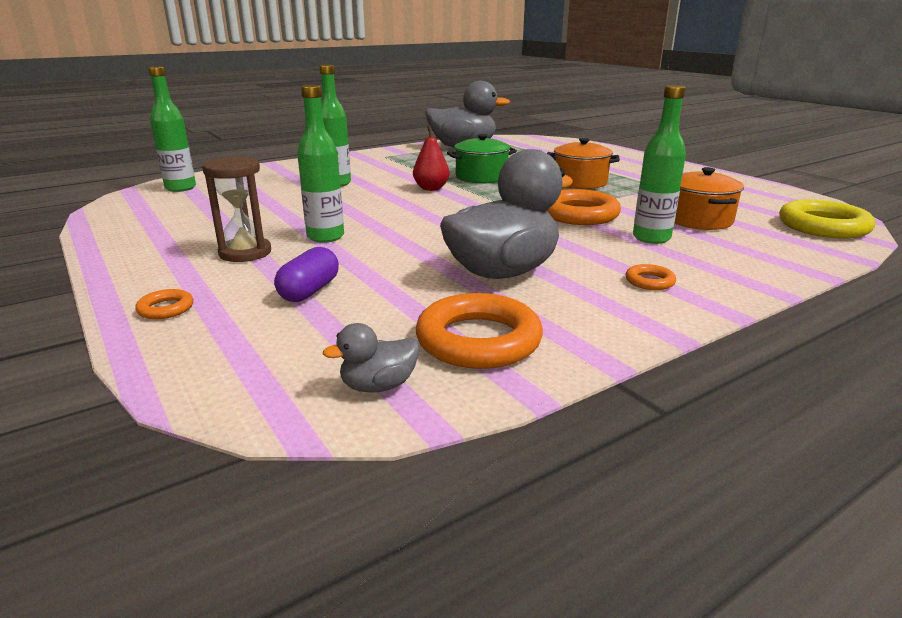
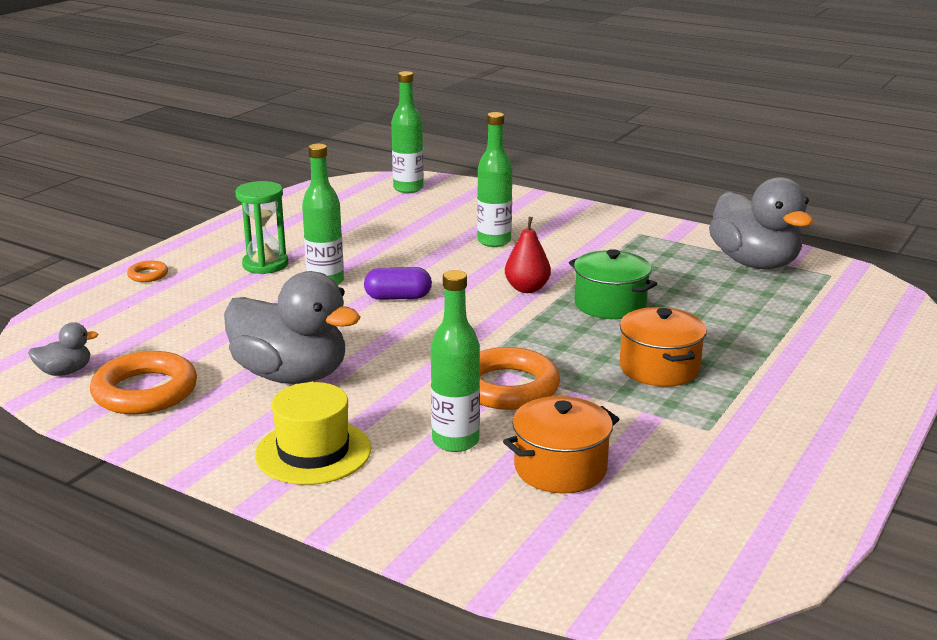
camera: 65 degrees right, 0 degrees up
(245, 253) = (265, 265): brown hourglass -> green hourglass
(309, 291) = (202, 310): purple capsule -> purple capsule (398, 297)
(378, 386) = (65, 372): grey duck -> grey duck turned 120 degrees clockwise
(649, 281) = (313, 452): orange ring -> yellow hat
(823, 226) = (622, 571): yellow ring -> none

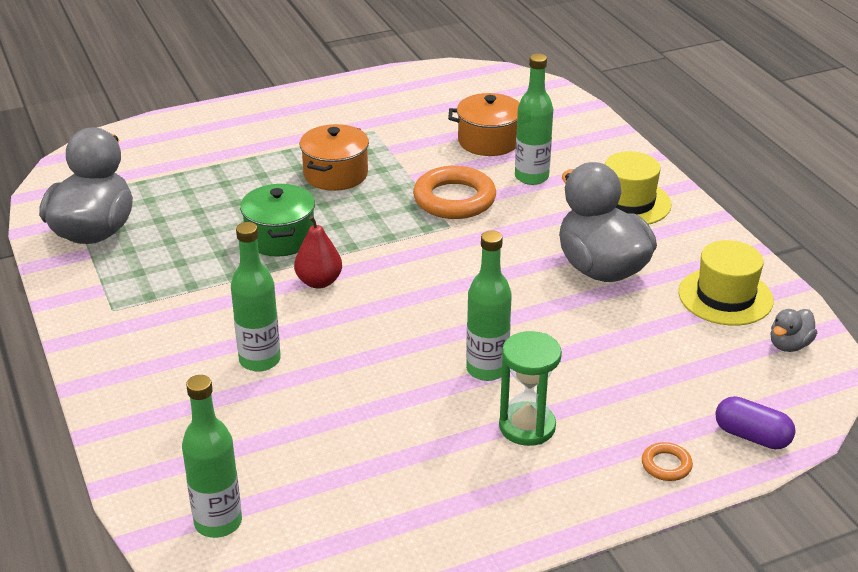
camera: 145 degrees left, 10 degrees up
(65, 372) = (789, 345): grey duck -> grey duck turned 60 degrees counterclockwise
(145, 391) = (725, 297): orange ring -> yellow hat
(398, 297) = (440, 318): purple capsule -> purple capsule (752, 436)

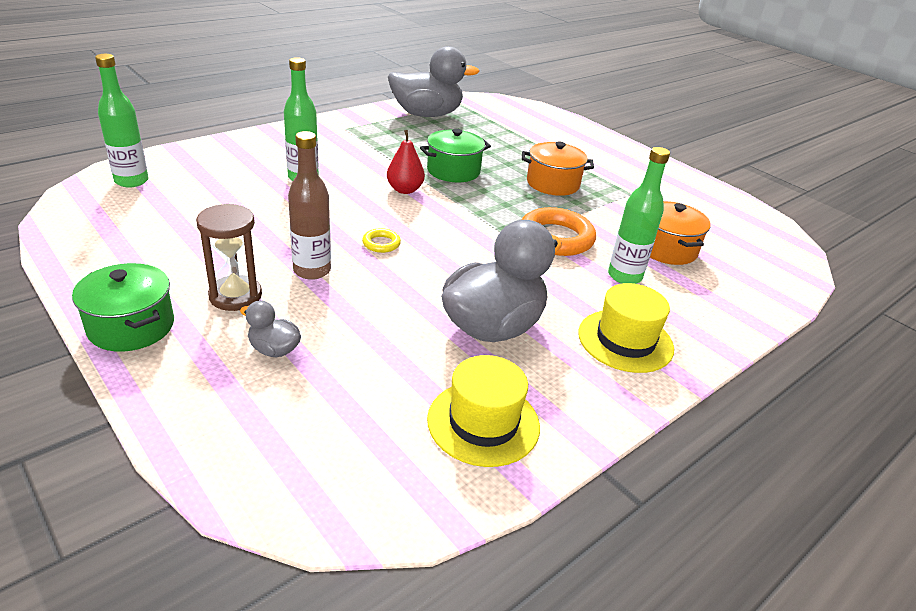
camera: 70 degrees right, 0 degrees up
(441, 315) = (381, 244): none -> yellow ring
(487, 369) = (312, 270): green bottle -> brown bottle
(527, 426) = (235, 296): green hourglass -> brown hourglass
(573, 502) = (131, 326): none -> green pot
(666, 465) = (180, 383): orange ring -> none
(752, 436) = (226, 448): purple capsule -> none
(789, 345) = (406, 483): grey duck -> grey duck (274, 350)

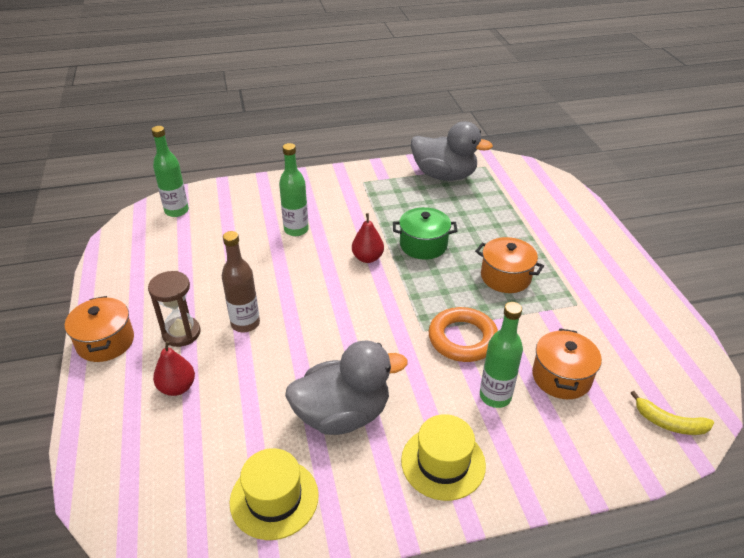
camera: 30 degrees right, 5 degrees up
(131, 326) = (105, 342): green pot -> orange pot
(274, 350) = (177, 387): grey duck -> red pear
(381, 244) = (312, 310): yellow ring -> none
(776, 262) = (669, 423): none -> yellow banana

